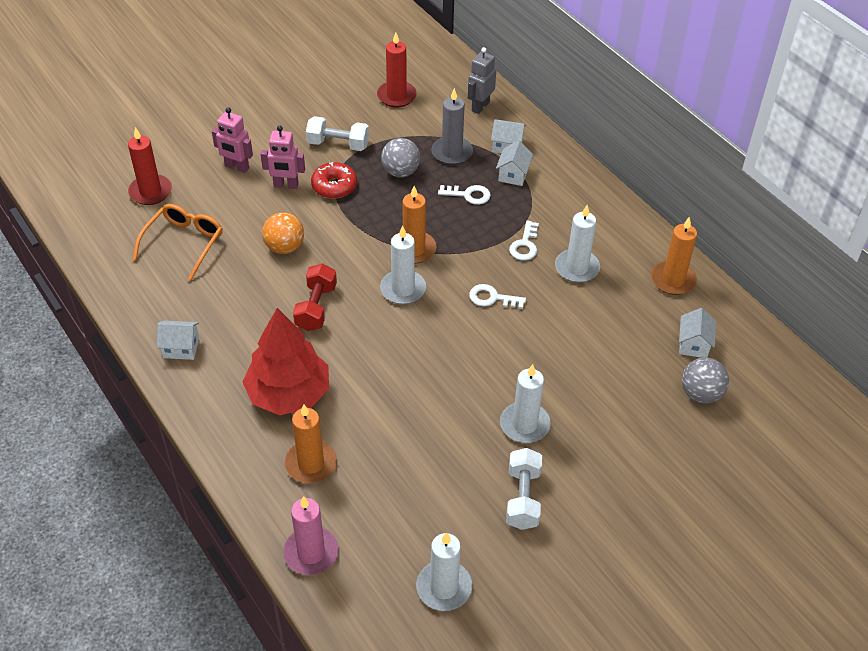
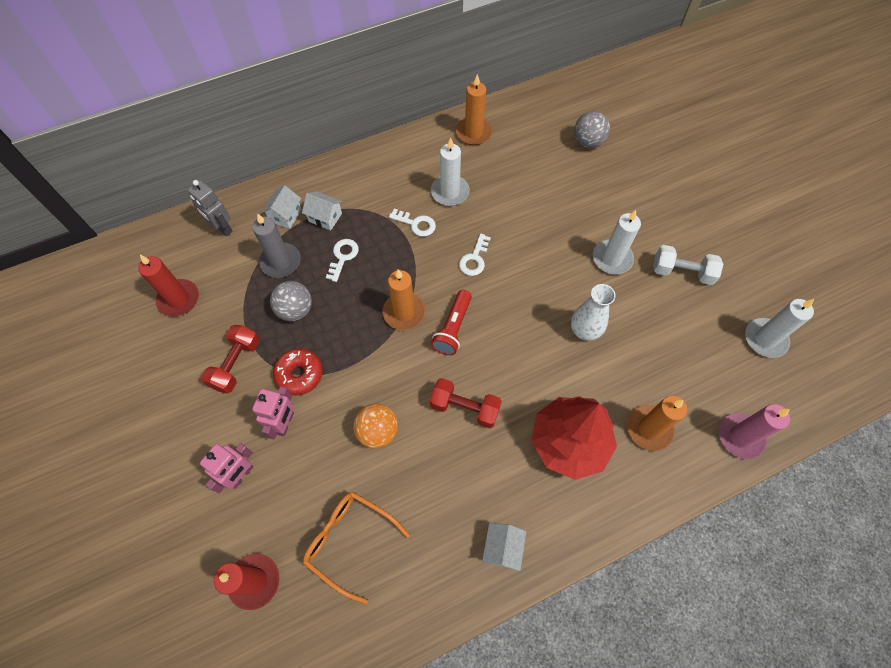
camera: 80 degrees left, 15 degrees up
(338, 144) = (236, 364): white dumbbell -> red dumbbell
(403, 289) = (453, 328): white candle -> red flashlight
(421, 401) = (584, 331): none -> white vase
(693, 344) = (540, 135): white house -> none

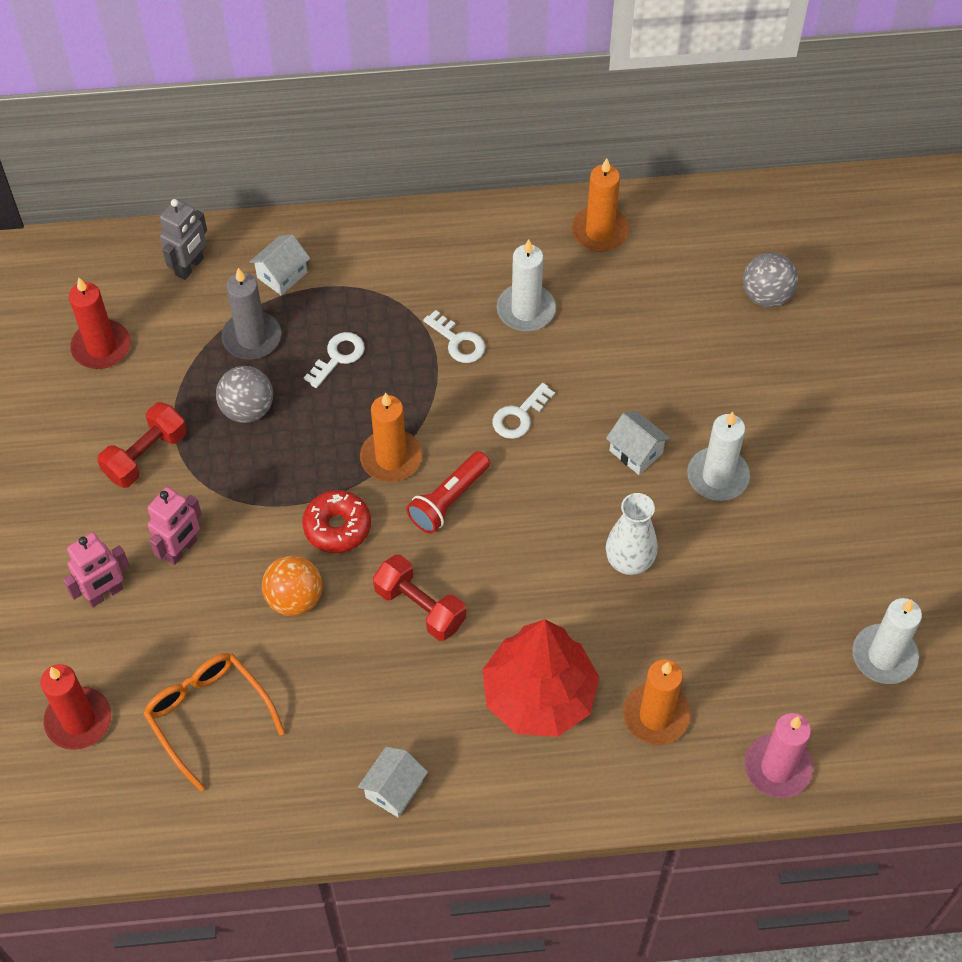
camera: 20 degrees right, 5 degrees down
(222, 228) = (190, 267): grey robot -> grey robot turned 120 degrees counterclockwise
(299, 374) = (222, 494): red donut -> red donut (337, 527)
(325, 217) = (335, 294): white house -> white house (636, 452)
(682, 272) = (811, 527): white dumbbell -> none

